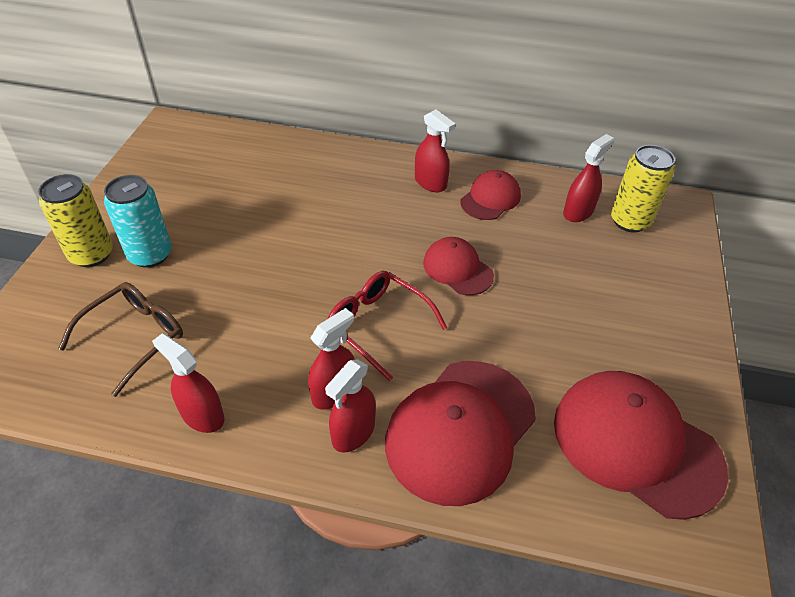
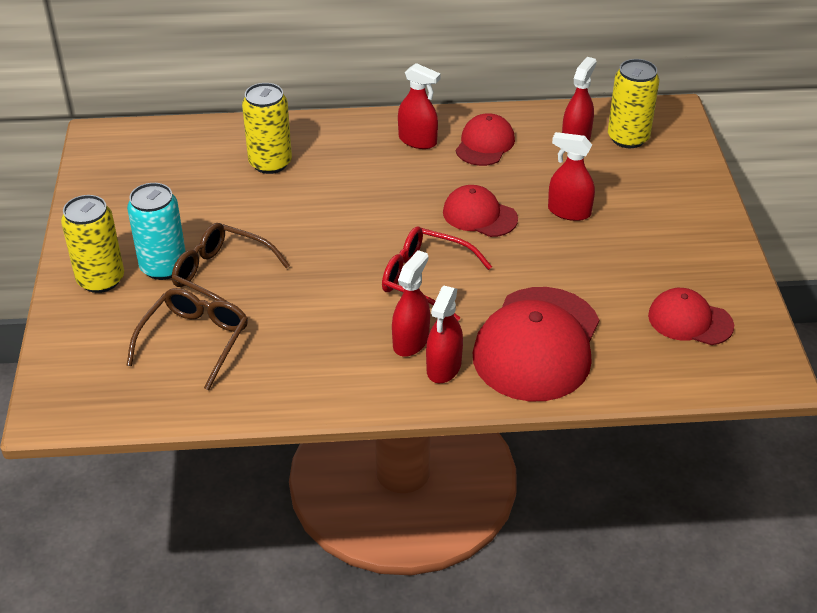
camera: 15 degrees left, 5 degrees down
(195, 276) = (222, 276): none -> brown glasses
(202, 415) = (299, 386): red spray bottle -> red spray bottle (569, 212)
(293, 176) = (270, 163): none -> yellow can
(636, 444) = (690, 321): red cap -> red cap, size x0.55

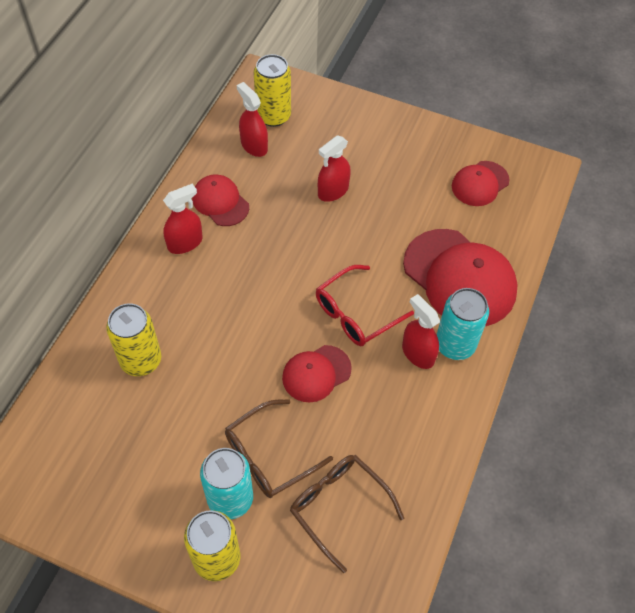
camera: 65 degrees left, 15 degrees up
(444, 367) = (455, 345): red spray bottle -> turquoise can
(479, 215) = (303, 246): red cap -> red cap (316, 373)

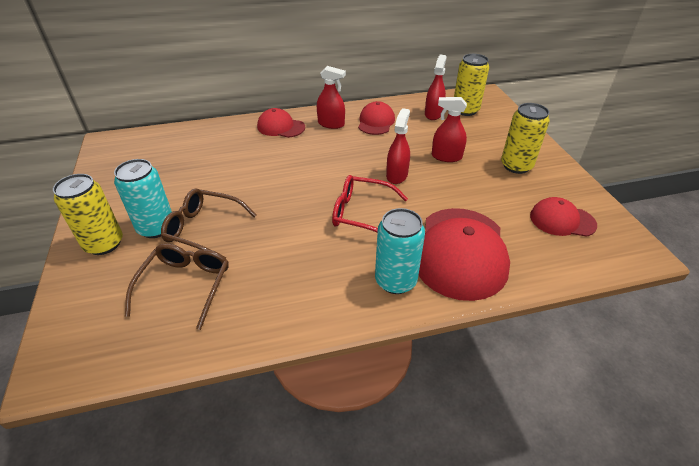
camera: 55 degrees right, 15 degrees down
(141, 360) = (232, 147): yellow can -> yellow can (516, 166)
(316, 373) = (291, 219): red cap -> red cap (281, 127)
(418, 353) = (363, 263): red spray bottle -> red spray bottle (397, 175)

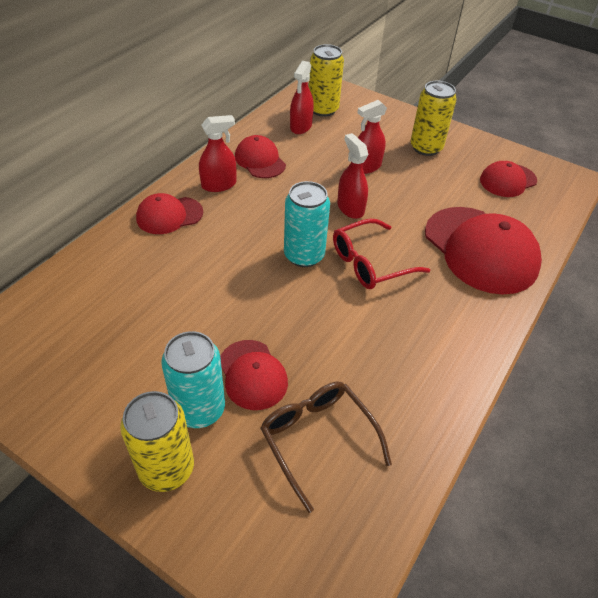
camera: 45 degrees left, 5 degrees up
(204, 229) = (252, 374): brown glasses -> red cap
(395, 281) = (470, 305): turquoise can -> turquoise can (304, 255)
(433, 114) = (301, 126): red spray bottle -> red spray bottle turned 135 degrees counterclockwise

